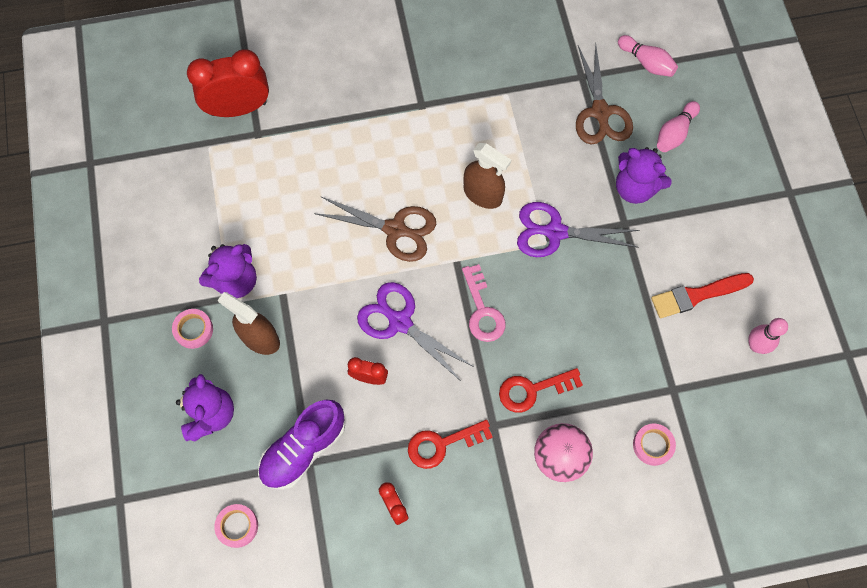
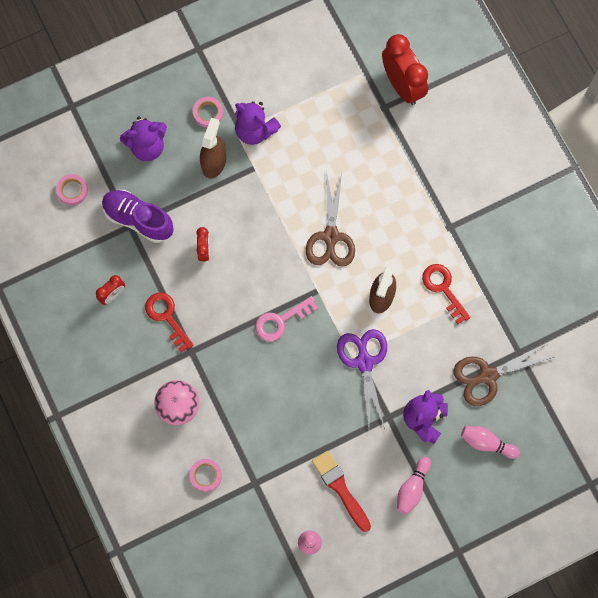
camera: 75 degrees right, 5 degrees up
(400, 322) = (254, 261): purple scissors -> none
(532, 390) = (226, 374): red key -> red key (443, 289)
(646, 63) = (550, 406): pink bowling pin -> pink bowling pin (412, 488)

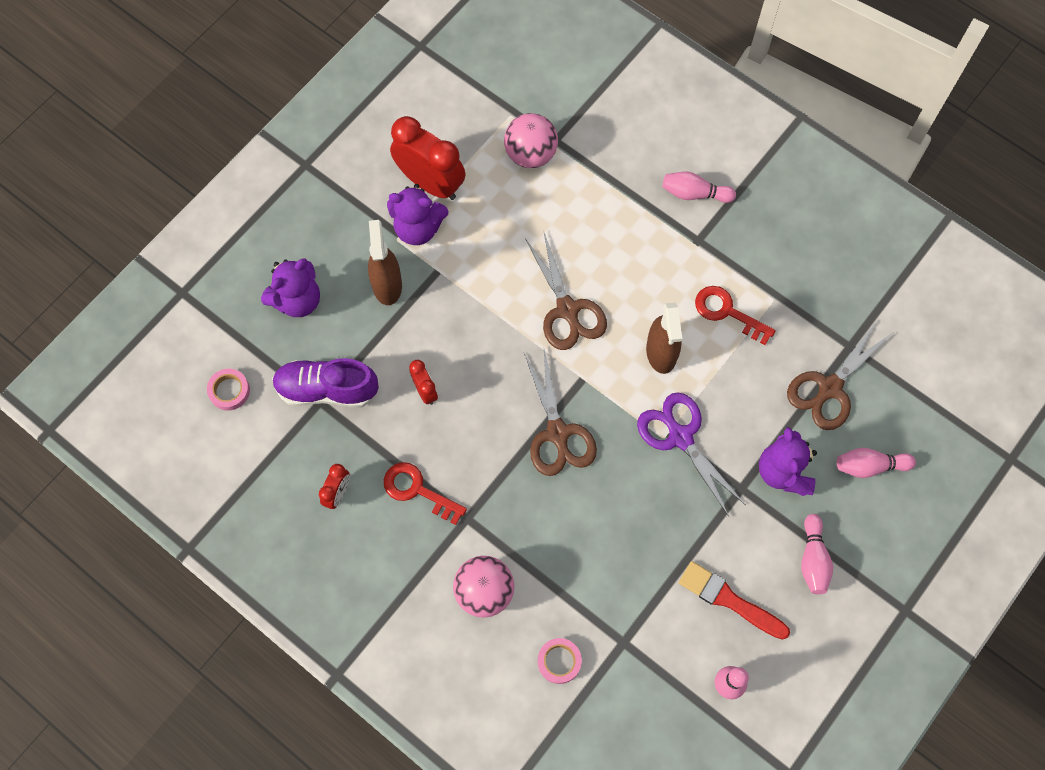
camera: 25 degrees left, 5 degrees down
(208, 113) = (352, 232): pink tape -> none
(281, 321) = (557, 433): pink key -> brown scissors
(361, 110) = (530, 154): none -> pink ball
(402, 85) = (563, 108): red clock -> red clock (430, 183)
(465, 191) = (694, 193): none -> pink bowling pin

